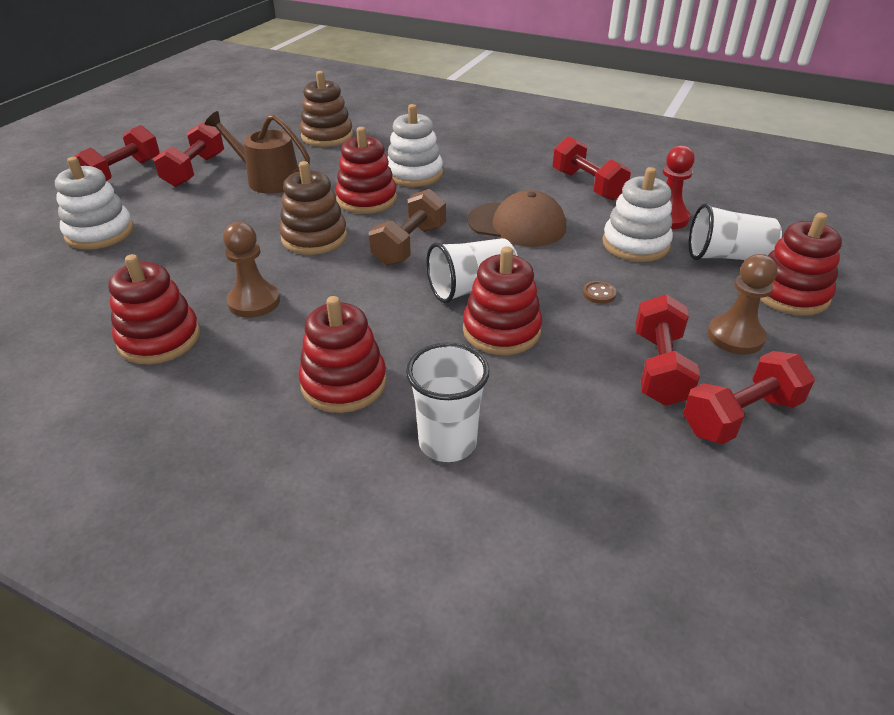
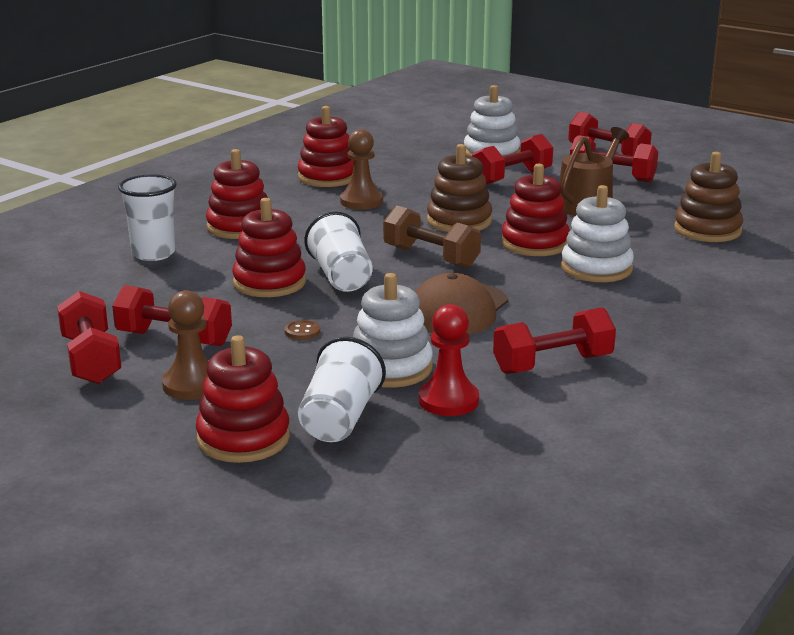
camera: 100 degrees right, 15 degrees down
(186, 217) = (512, 177): none -> red dumbbell

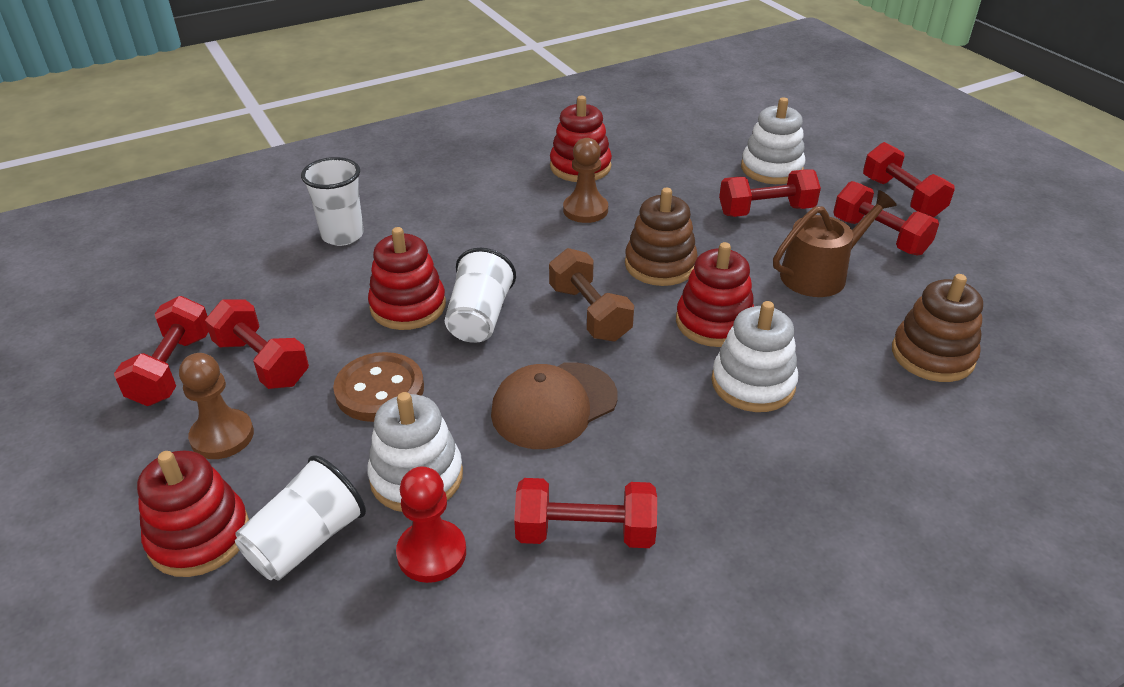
camera: 25 degrees right, 15 degrees up
(239, 227) = (445, 218): red stacking toy -> none
(302, 331) = (379, 390): brown button -> brown button, size x2.33

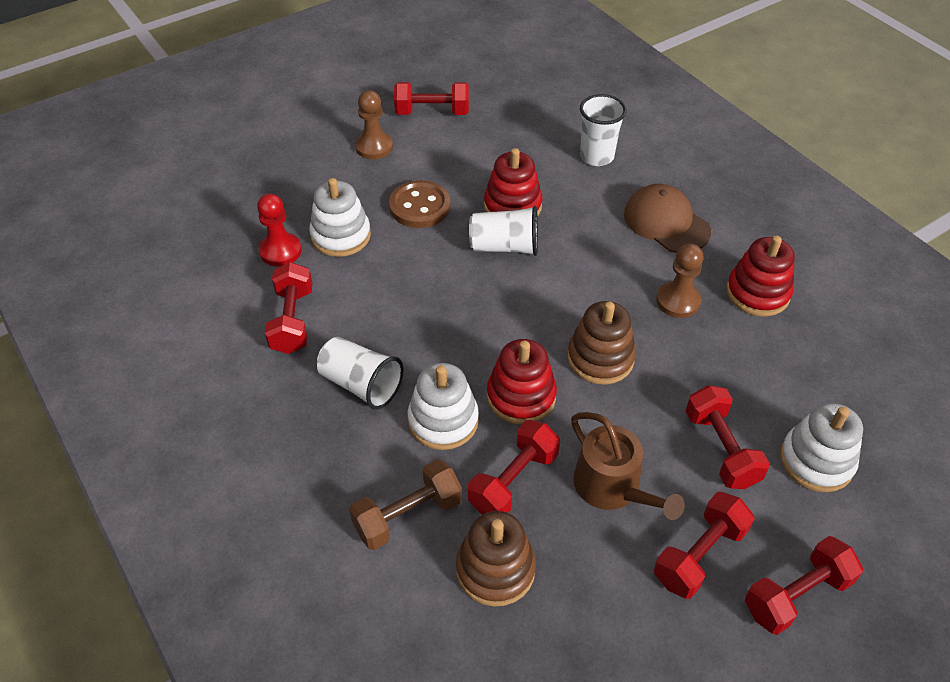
camera: 85 degrees right, 10 degrees up
(199, 536) = (298, 157): red stacking toy -> none
(262, 362) = (442, 148): red dumbbell -> red dumbbell (513, 481)
(306, 541) = (292, 198): white cup -> white cup (361, 384)
(554, 405) = (410, 297): brown cap -> brown cap (666, 222)
(589, 313) = (521, 312): brown dumbbell -> brown dumbbell (407, 515)

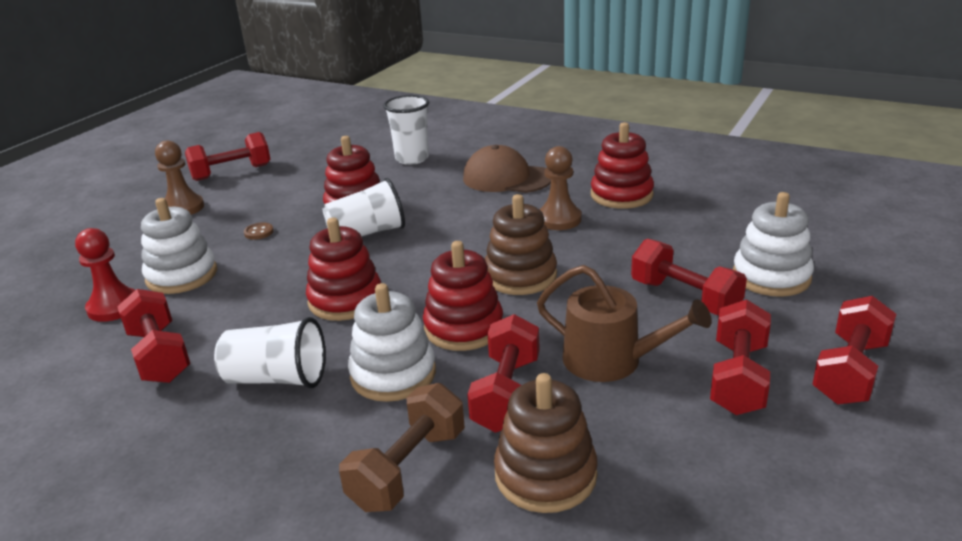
camera: 25 degrees left, 20 degrees down
(420, 206) = (259, 232): brown button -> brown button, size x0.43
(448, 322) = (345, 300): none -> red stacking toy

